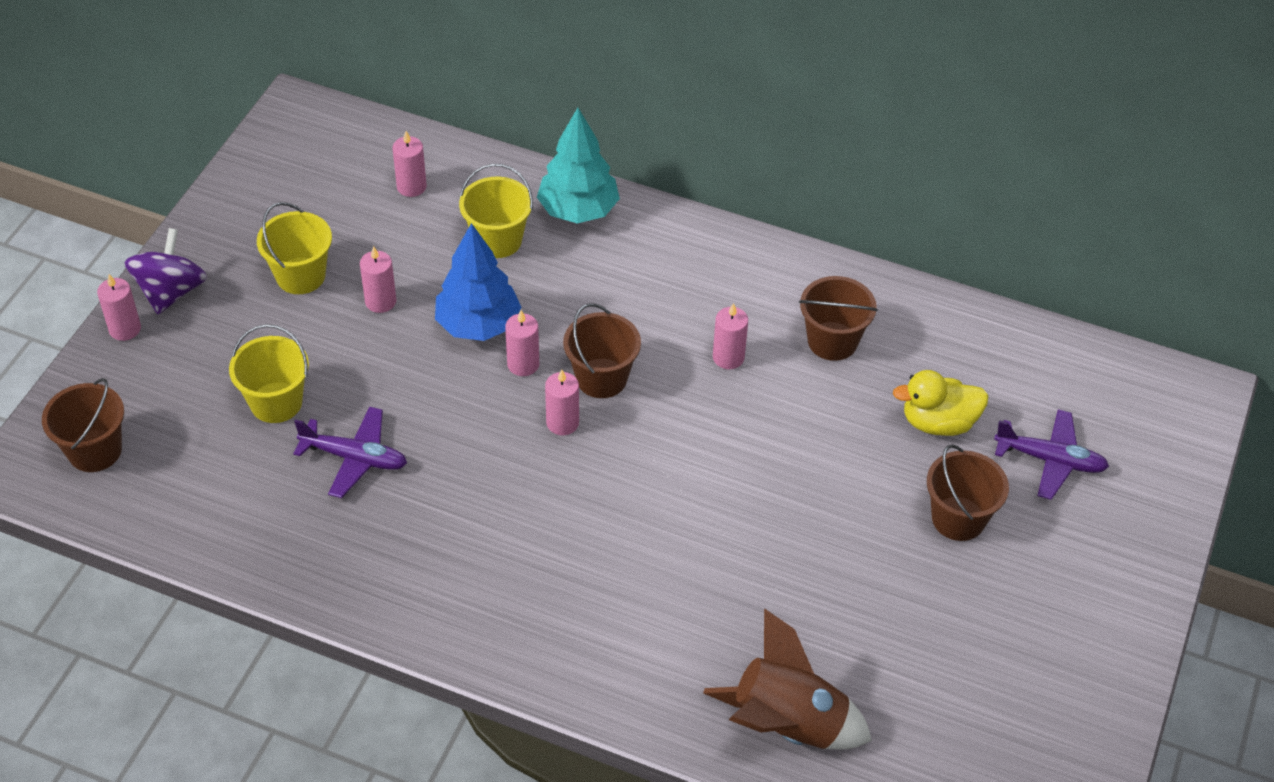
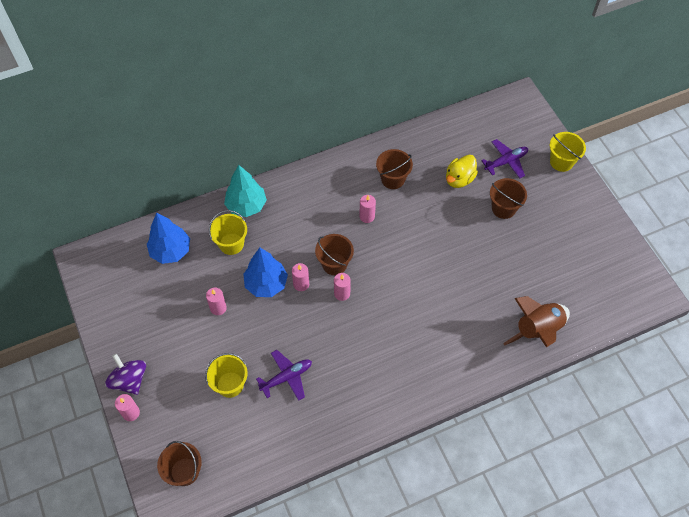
camera: 45 degrees left, 10 degrees up
(300, 276) = (174, 326): yellow bucket -> yellow bucket (561, 161)
(411, 186) = (171, 251): pink candle -> blue tree

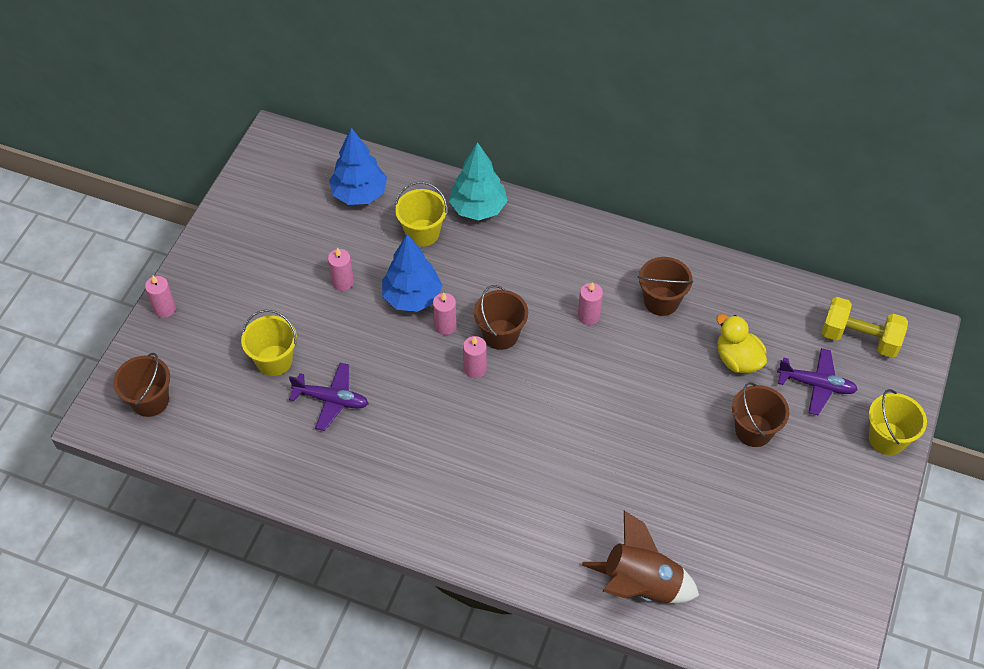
camera: 45 degrees right, 5 degrees down
(129, 380) = (195, 280): purple spinning top -> none
(459, 179) = (737, 359): yellow duck -> yellow duck turned 60 degrees clockwise
(500, 123) = (859, 338): none -> yellow dumbbell

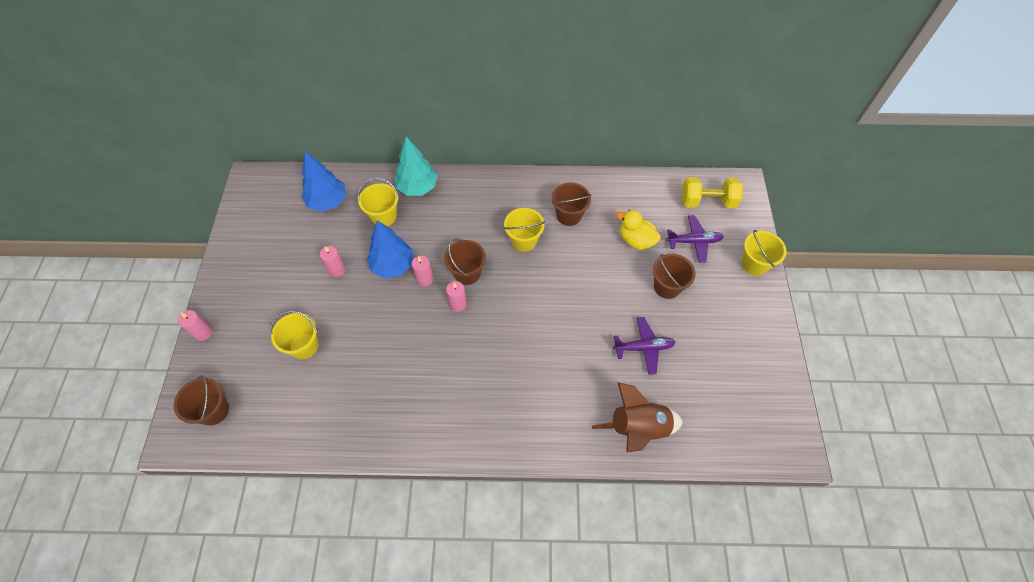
camera: 20 degrees left, 5 degrees up
(331, 400) = (359, 362): purple plane -> purple plane (643, 347)
(588, 316) = (523, 240): pink candle -> yellow bucket

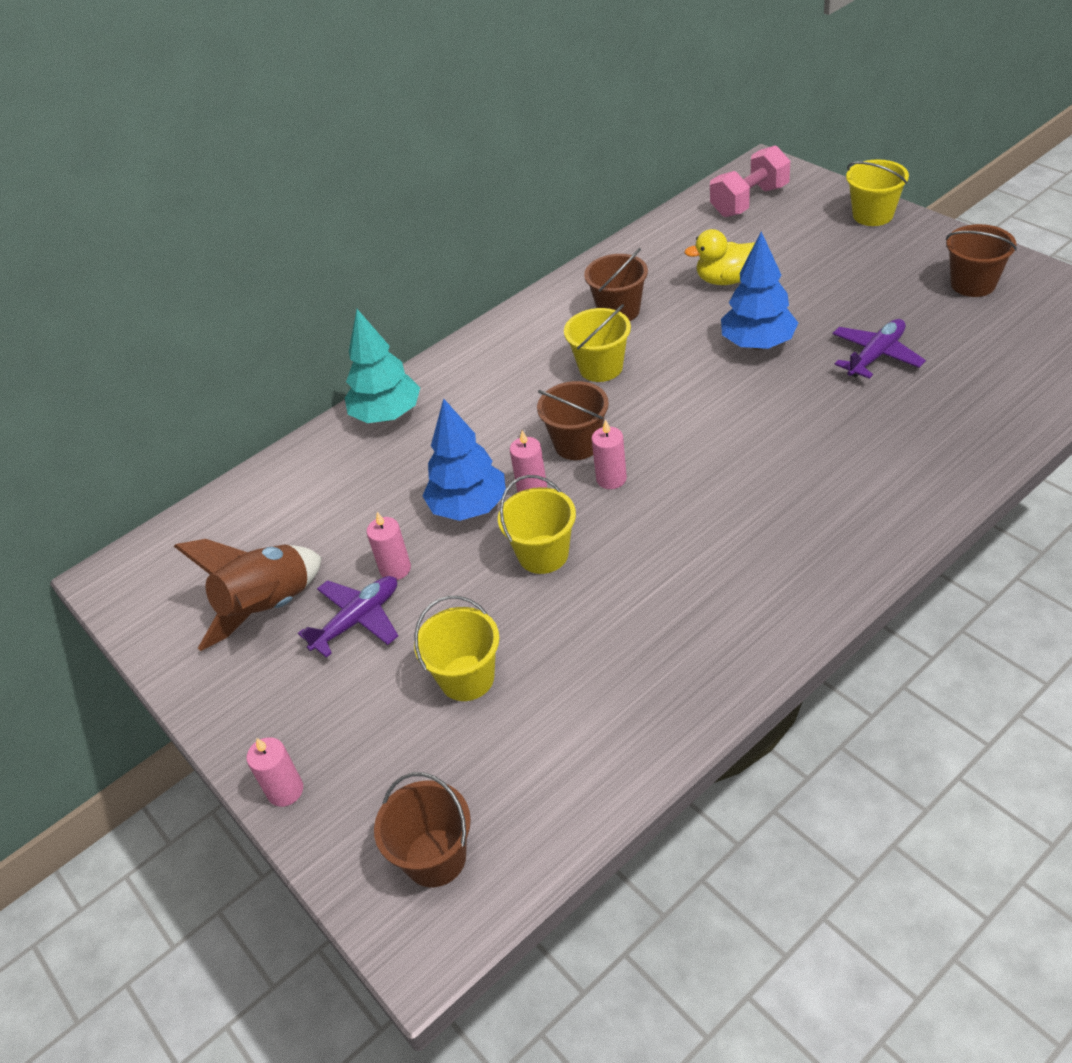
camera: 35 degrees left, 15 degrees down
(327, 201) = (275, 515): blue tree -> blue tree (757, 344)
(384, 216) = (382, 472): yellow bucket -> yellow bucket (543, 554)
(638, 428) = (978, 422): brown rocket -> brown rocket (268, 608)
(667, 286) = (819, 292): brown bucket -> brown bucket (973, 284)
(694, 241) = (787, 239): purple plane -> purple plane (357, 620)
(707, 201) = (749, 201): yellow dumbbell -> pink dumbbell

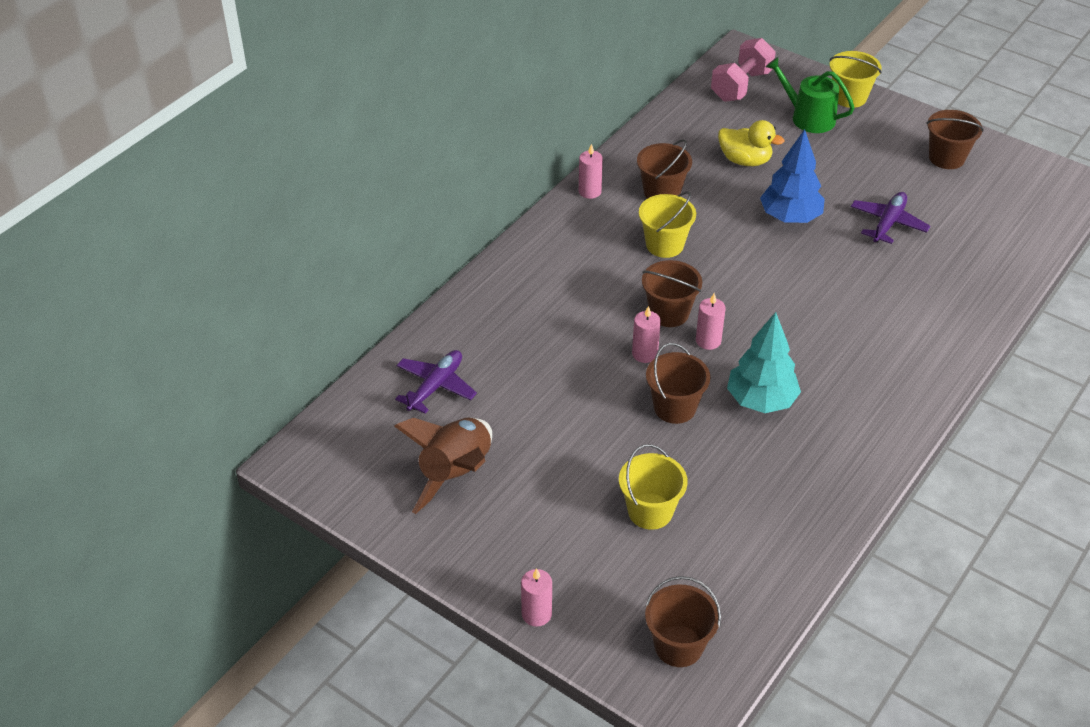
camera: 20 degrees left, 0 degrees up
(357, 620) = (539, 475): purple plane -> purple plane (435, 386)
(387, 415) = (490, 298): turquoise tree -> turquoise tree (761, 400)
(395, 569) = (554, 430): pink candle -> pink candle (590, 191)
(469, 508) = (596, 374): blue tree -> none
(543, 554) = (675, 407): yellow bucket -> brown bucket
(726, 280) = (745, 160): yellow duck -> yellow duck turned 135 degrees counterclockwise
(816, 235) = (808, 117): none -> green watering can

